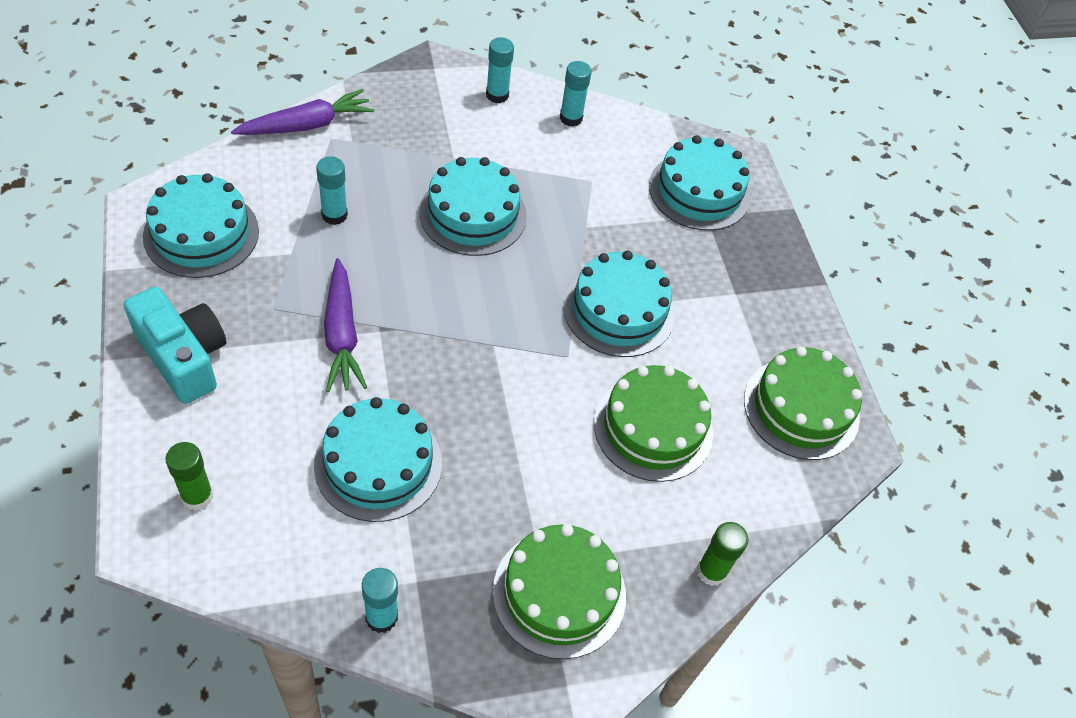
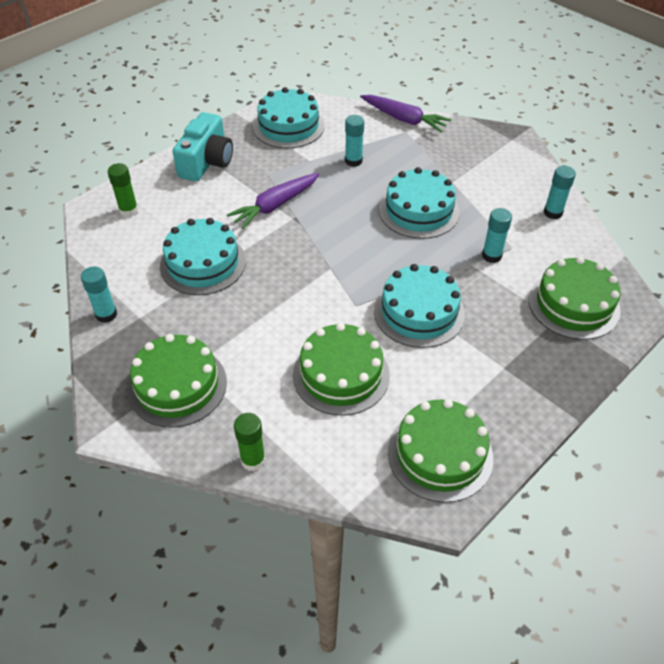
camera: 65 degrees right, 5 degrees down
(497, 95) = (526, 173): turquoise glue stick -> turquoise glue stick (491, 256)
(699, 191) = (574, 304): turquoise cake -> green cake

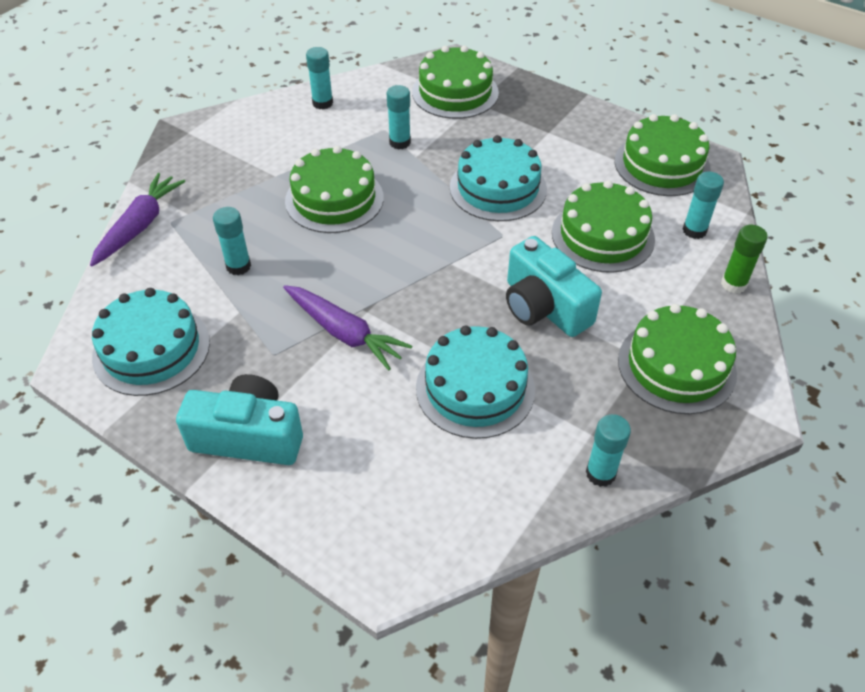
camera: 100 degrees left, 0 degrees up
(129, 210) = (383, 513): green glue stick -> none
(267, 315) = (544, 307): none -> turquoise camera
(332, 451) = (694, 230): none -> turquoise glue stick
(419, 211) = (334, 199): turquoise cake -> green cake

